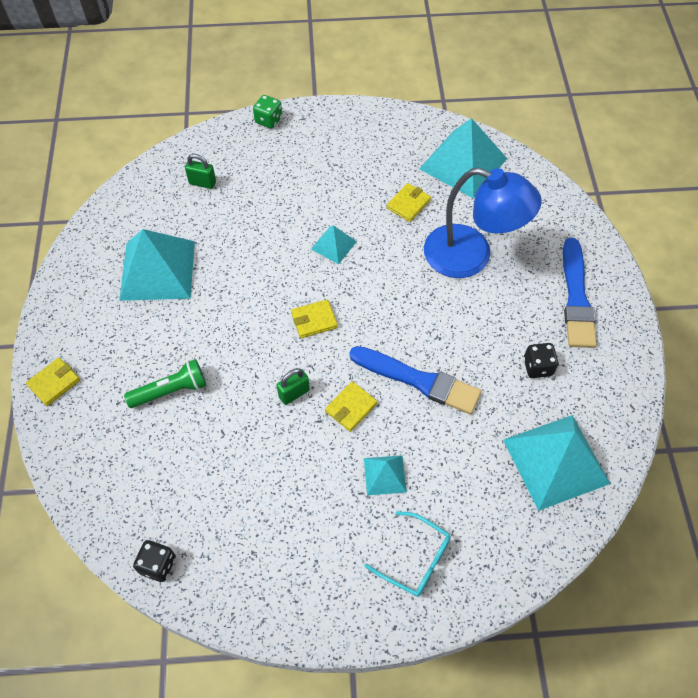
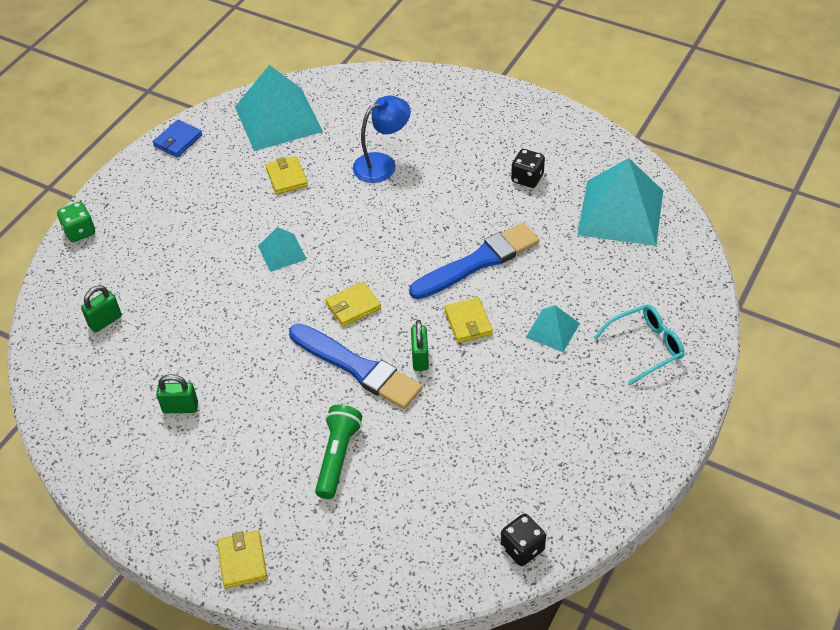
camera: 55 degrees left, 10 degrees down
(157, 270) = (180, 407): turquoise pyramid -> green padlock
(314, 320) = (353, 306): yellow wallet -> yellow wallet turned 45 degrees clockwise
(392, 119) = (178, 141): none -> blue wallet
(471, 256) = (382, 164): blue lamp -> blue lamp, size x0.60
(576, 297) = (481, 120): blue brush -> blue brush (357, 368)

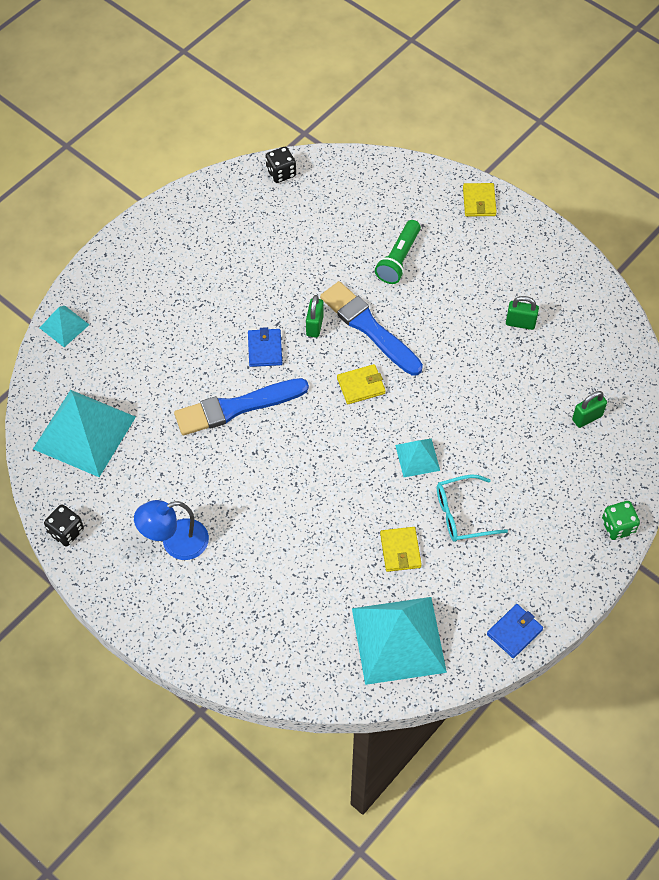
camera: 170 degrees left, 10 degrees up
(382, 164) = (297, 546): blue lamp -> blue lamp (175, 543)
(468, 322) = (265, 349): yellow wallet -> blue wallet
(527, 178) = (156, 493): black dice -> black dice (66, 532)
(552, 330) = (196, 327): turquoise pyramid -> turquoise pyramid (64, 326)
(645, 347) = (127, 297): turquoise glasses -> turquoise glasses (462, 514)

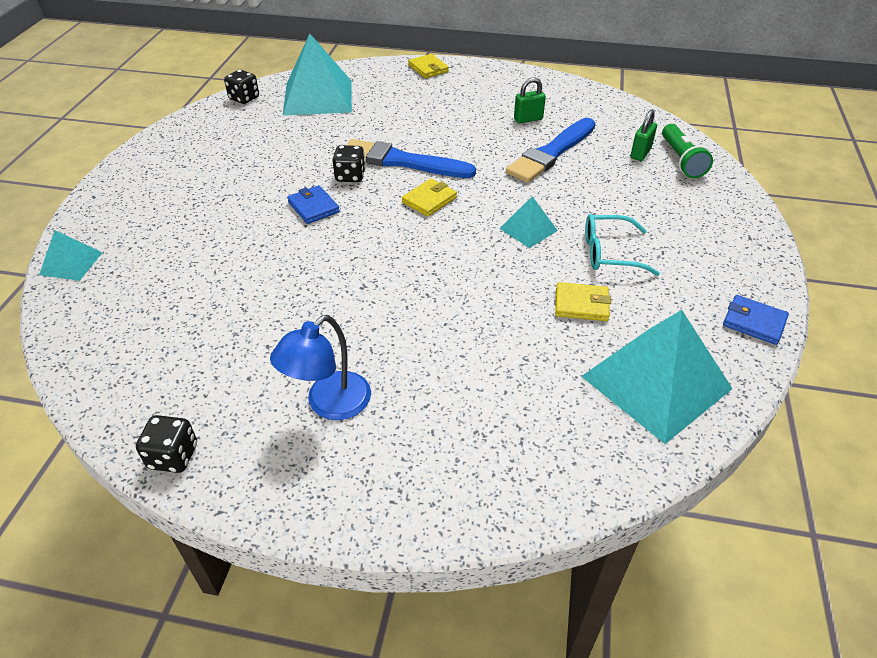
camera: 30 degrees left, 15 degrees down
(84, 432) = (146, 345): turquoise pyramid -> turquoise pyramid (318, 97)
(237, 407) = (316, 258): blue brush -> blue brush (551, 153)
(314, 325) = (350, 176): green padlock -> black dice
(398, 259) = (391, 115): green flashlight -> green flashlight (681, 160)
(400, 550) = (581, 304): yellow wallet -> yellow wallet turned 45 degrees counterclockwise
(462, 514) = (609, 253): turquoise glasses -> turquoise glasses turned 45 degrees clockwise
(514, 632) = (754, 322): blue wallet -> blue wallet turned 75 degrees counterclockwise
(618, 526) = (744, 209): green dice -> none

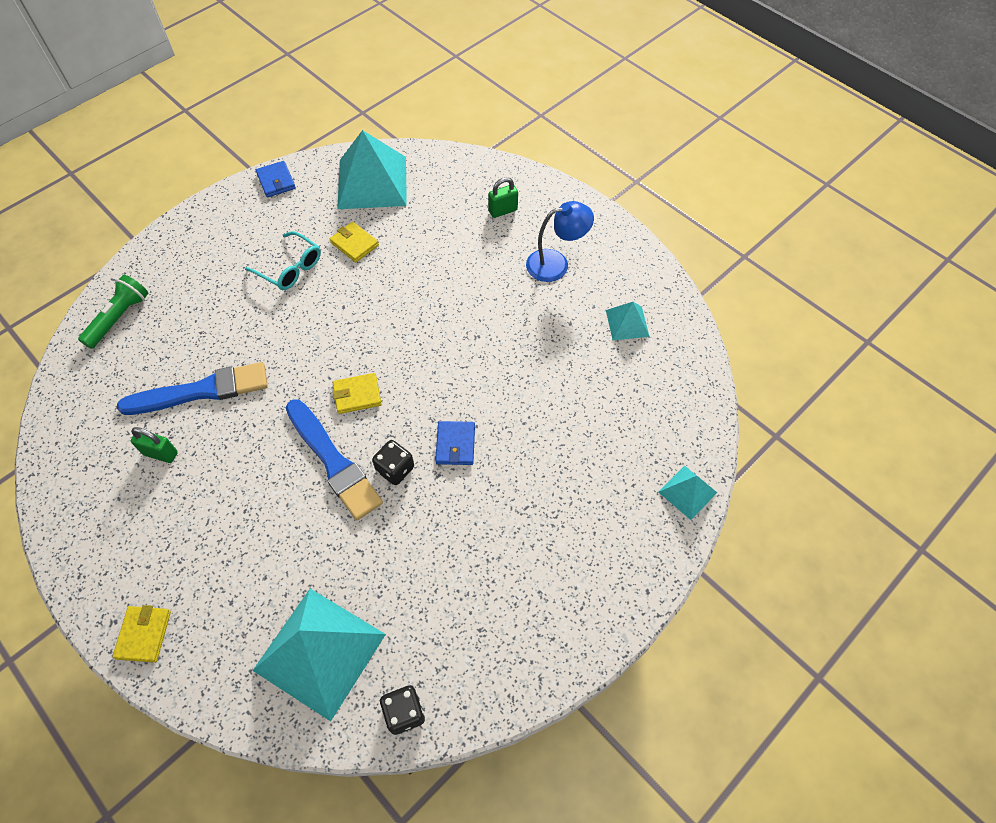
camera: 145 degrees left, 15 degrees up
(173, 456) = (657, 279): black dice -> none
(528, 229) = (317, 319): turquoise pyramid -> turquoise pyramid (627, 323)
(640, 153) = (136, 345): green padlock -> green padlock (503, 211)

